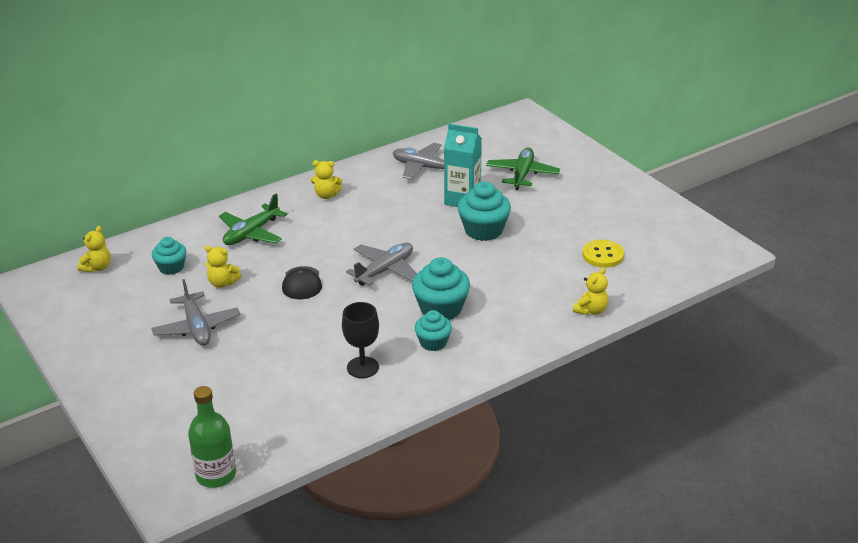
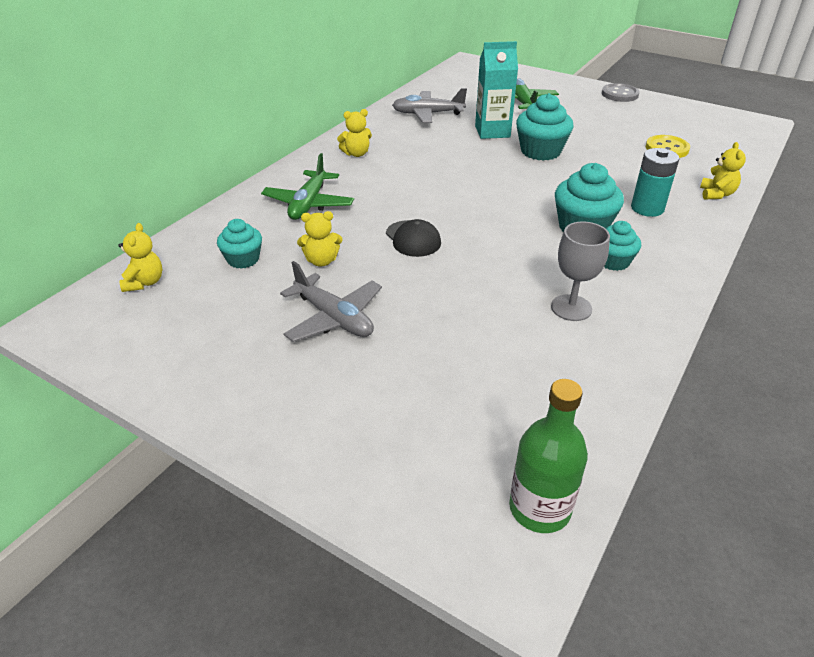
camera: 25 degrees left, 5 degrees up
(362, 367) = (571, 308): black goblet -> grey goblet
(385, 270) = (487, 206): grey plane -> none
(514, 307) = (647, 208): none -> turquoise battery
(630, 185) = (619, 94): none -> grey button

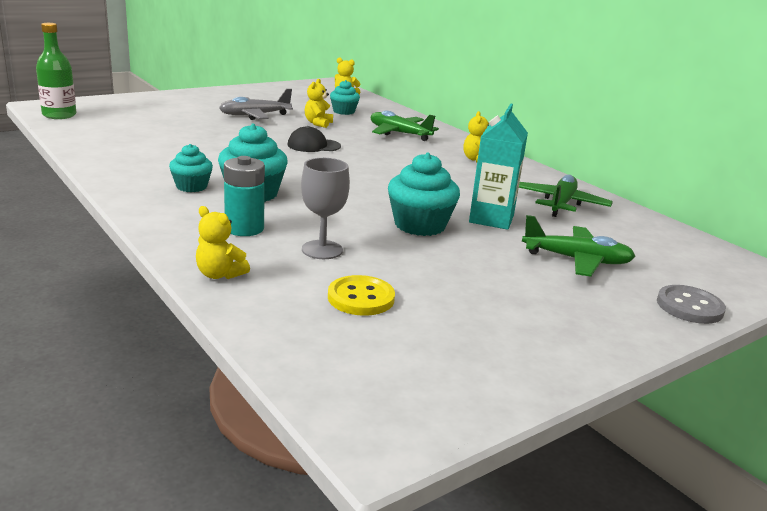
camera: 110 degrees right, 15 degrees down
(427, 114) = (561, 204): grey plane -> green plane
(571, 308) = (166, 159): grey goblet -> grey goblet (322, 250)
(619, 94) = (590, 348): grey button -> grey button (689, 307)

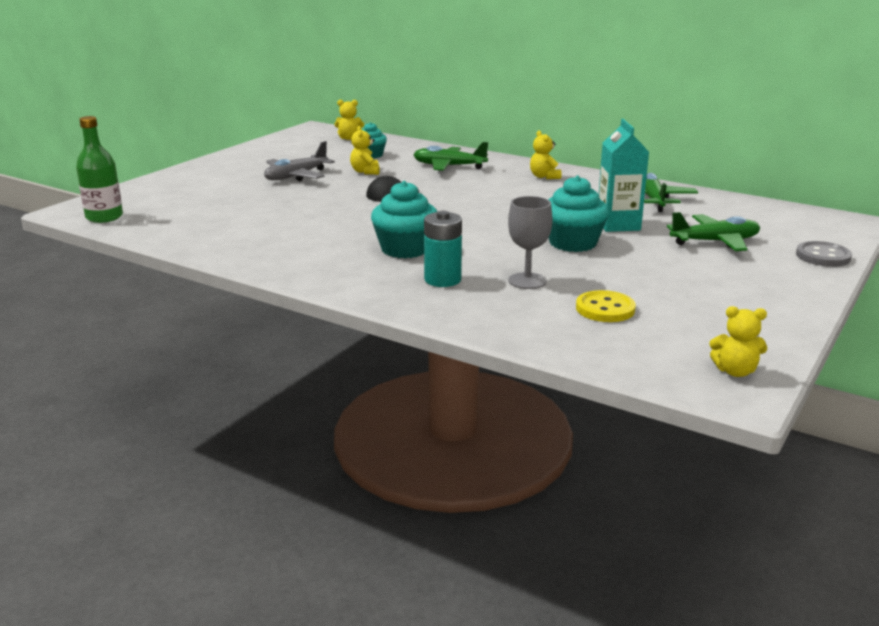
camera: 20 degrees left, 0 degrees up
(191, 186) = (344, 256): turquoise cupcake -> none
(220, 274) = (478, 320): yellow teddy bear -> yellow teddy bear (735, 371)

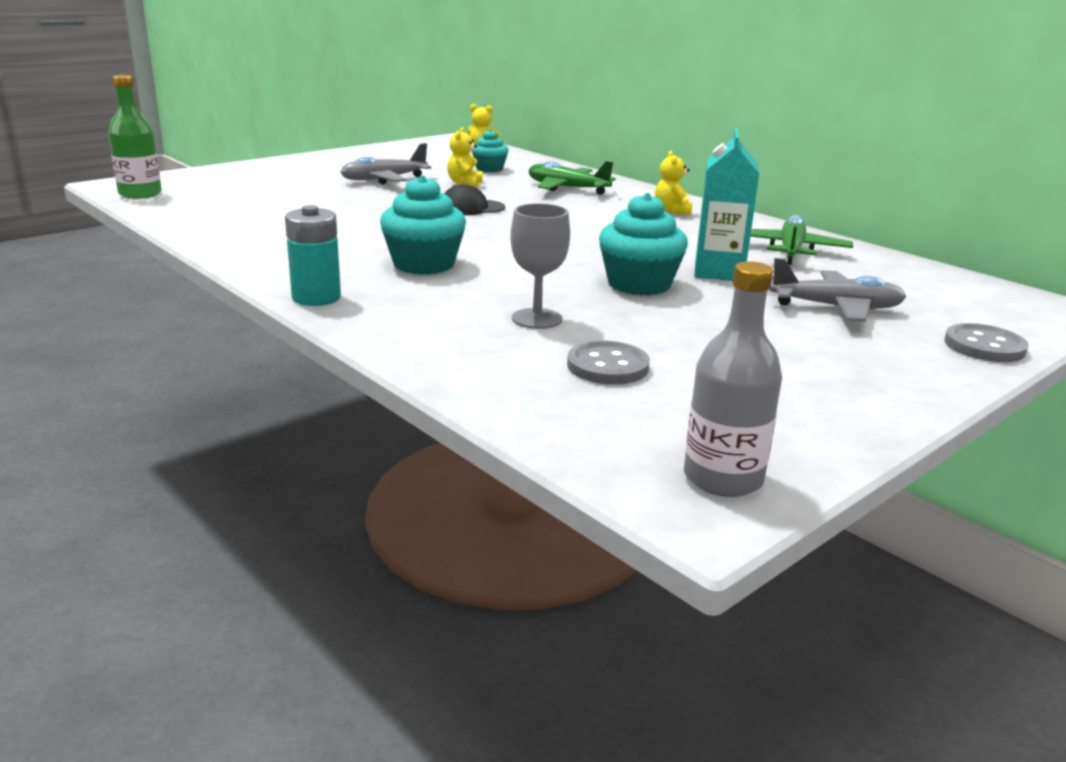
camera: 15 degrees right, 0 degrees up
(442, 280) = (432, 303): turquoise battery -> turquoise battery (316, 298)
(605, 309) = (607, 366): yellow button -> grey button
(715, 242) = (836, 308): green plane -> grey plane
(735, 371) = (723, 478): yellow teddy bear -> grey bottle

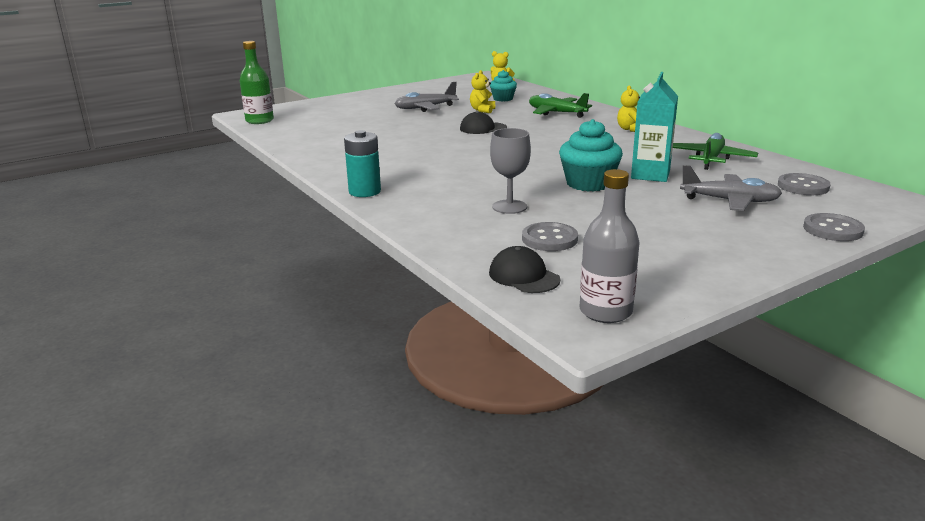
camera: 10 degrees right, 0 degrees up
(424, 264) = (440, 169): turquoise cupcake -> none
(585, 425) = (524, 276): none -> black cap
(921, 287) = (803, 186): none -> grey button

